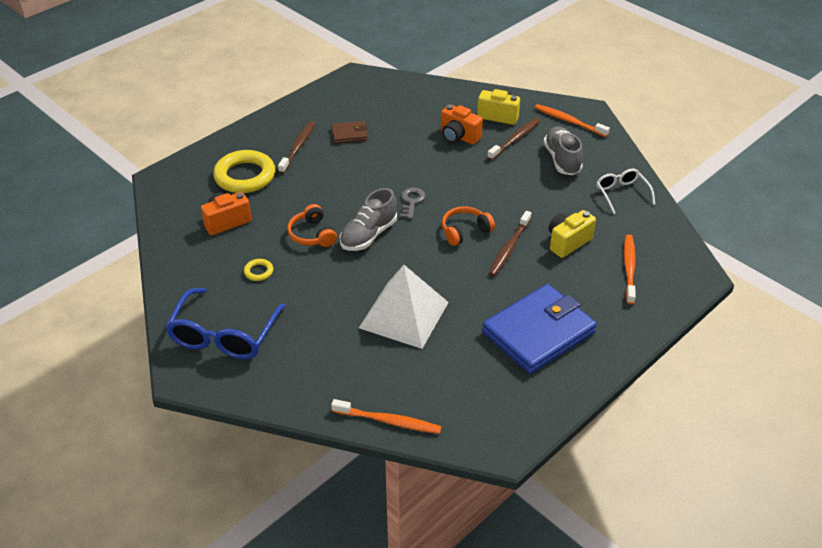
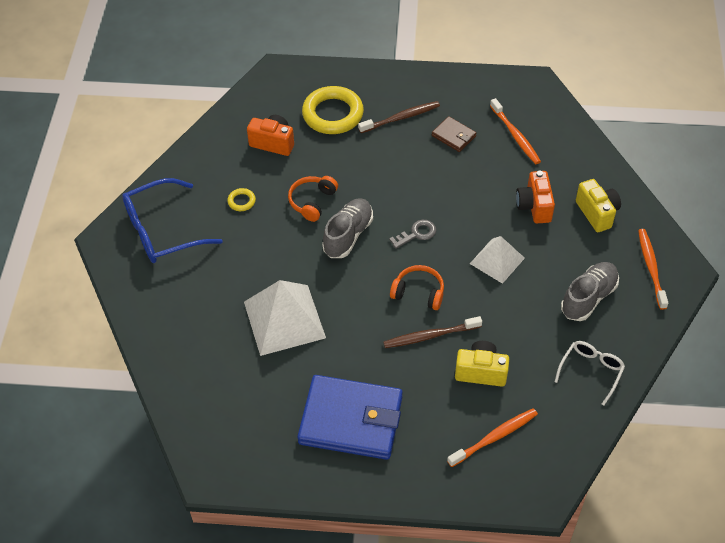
camera: 50 degrees right, 10 degrees up
(368, 235) = (348, 235): grey shoe -> grey shoe turned 120 degrees clockwise
(389, 421) = (171, 386): orange toothbrush -> orange toothbrush (515, 136)
(482, 179) = (497, 260): none -> white pyramid
(515, 139) = (578, 246): brown toothbrush -> none

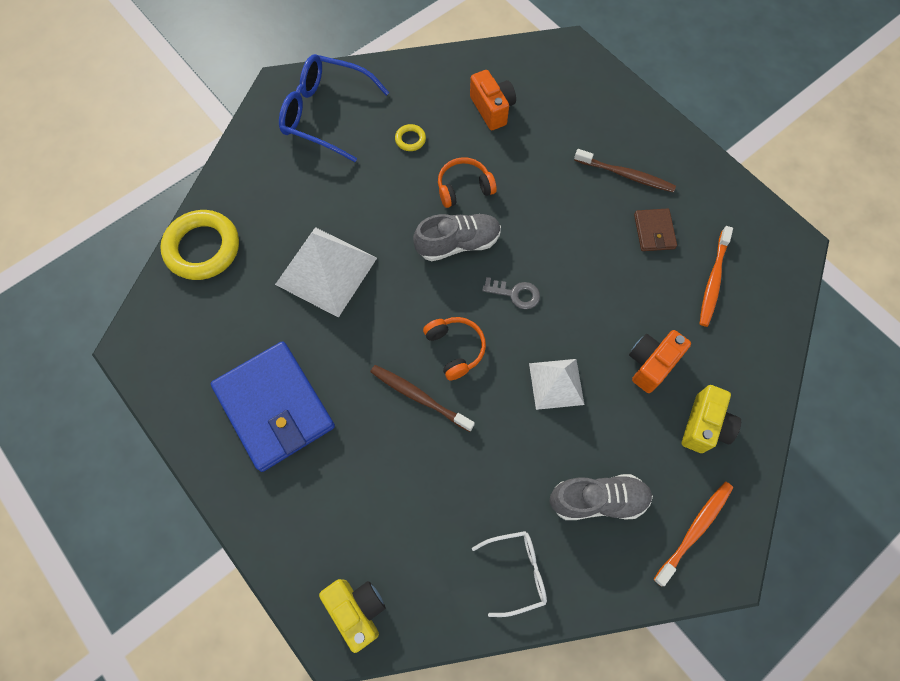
camera: 45 degrees right, 15 degrees up
(333, 114) = (570, 123): yellow ring -> yellow ring (202, 248)
(481, 372) = (422, 472): yellow camera -> yellow camera (357, 610)
(495, 437) = (364, 543): orange toothbrush -> none

